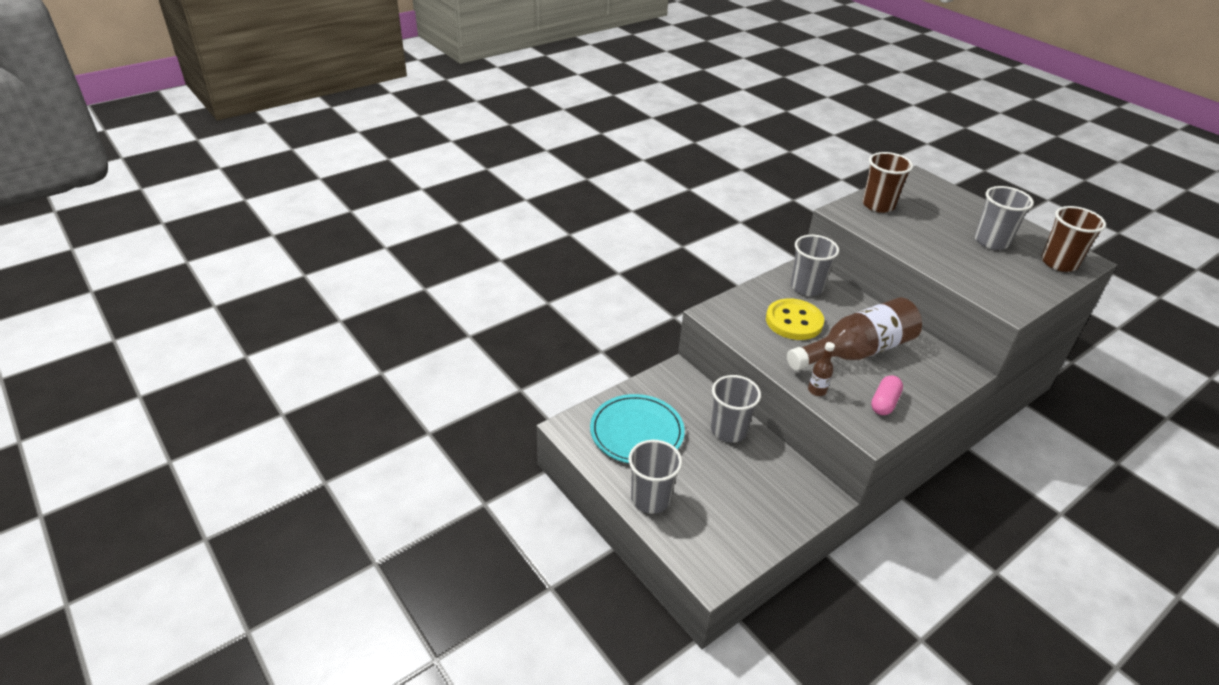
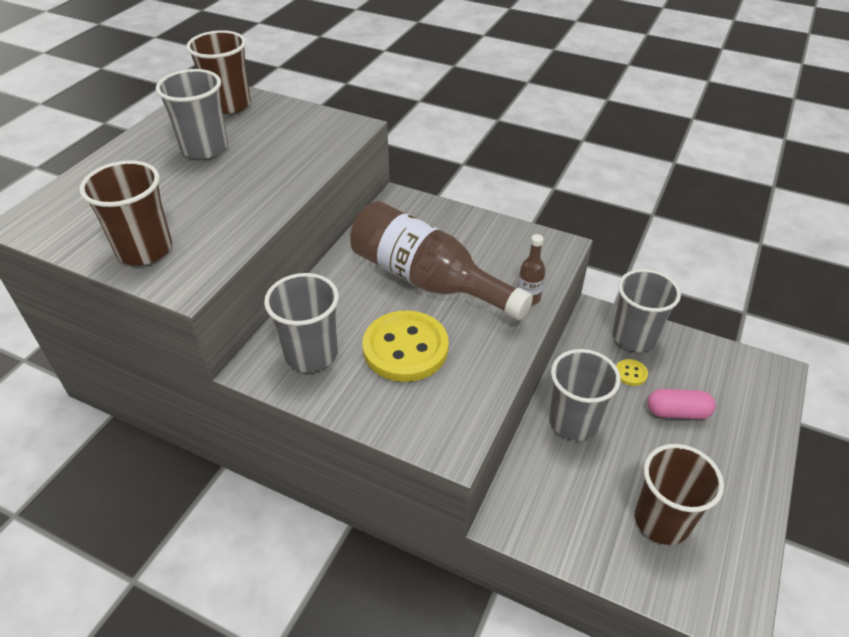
camera: 115 degrees left, 5 degrees up
(636, 432) = (661, 520): turquoise plate -> brown cup
(650, 498) = (743, 459): grey cup -> grey cup (634, 337)
(755, 483) = (630, 373): none -> yellow button
(884, 403) = (502, 245): pink capsule -> pink capsule (677, 412)

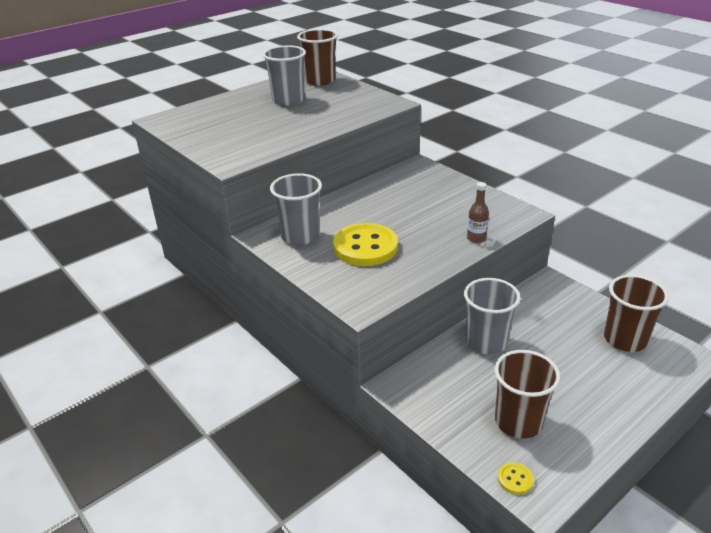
camera: 25 degrees right, 10 degrees down
(144, 250) = (217, 143): brown cup -> brown cup (625, 339)
(427, 280) = (407, 213): brown bottle -> none
(630, 373) = (555, 325): yellow button -> yellow button (515, 479)
(634, 337) = (573, 303): grey cup -> none
(677, 412) = (579, 359): pink capsule -> none

